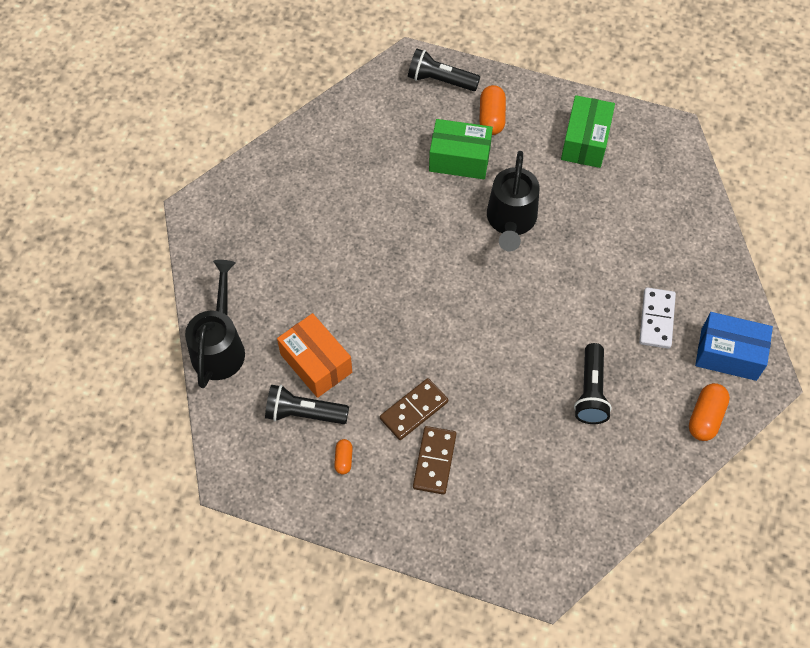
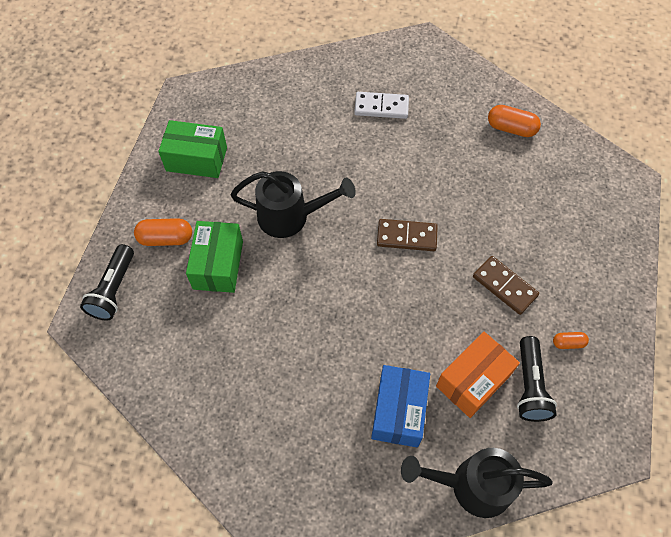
camera: 95 degrees left, 0 degrees up
(434, 461) = (550, 266): brown domino -> brown domino (406, 237)
(591, 391) = (457, 151): black flashlight -> none
(705, 417) = (464, 77): orange capsule -> orange capsule (511, 128)
(728, 354) = (406, 62): blue box -> blue box (398, 411)

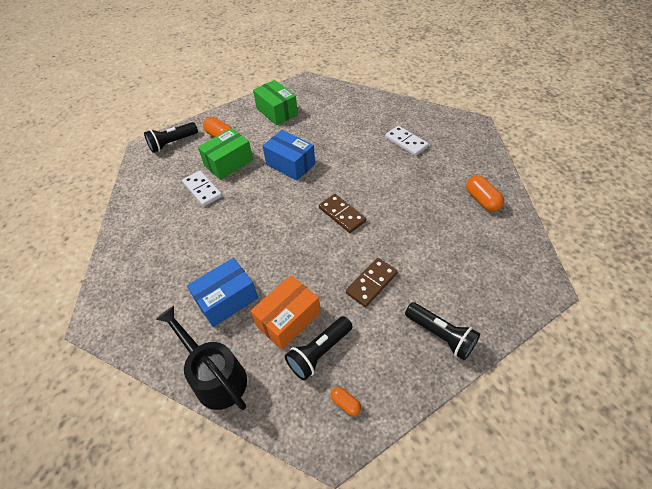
camera: 45 degrees right, 10 degrees down
(228, 319) = (202, 190): none -> white domino
(291, 217) = (290, 164): black watering can -> blue box
(473, 380) = (288, 319): orange box -> orange box turned 45 degrees counterclockwise
(504, 286) = (371, 283): brown domino -> brown domino turned 45 degrees clockwise
(568, 343) = (376, 349): orange capsule -> orange capsule (345, 403)
(601, 288) = (440, 335): none -> black flashlight

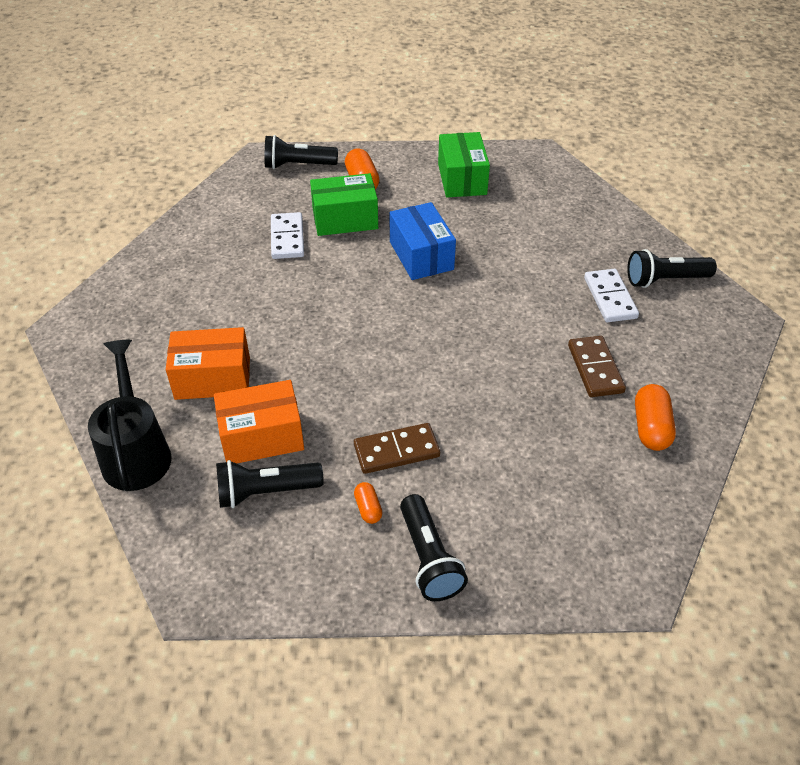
camera: 30 degrees right, 5 degrees down
(226, 300) = (212, 378): blue box -> orange box
(342, 215) = (433, 350): brown domino -> brown domino (595, 369)
(345, 403) = (247, 562): orange capsule -> orange capsule (368, 508)
(423, 121) = (665, 280): none -> black flashlight

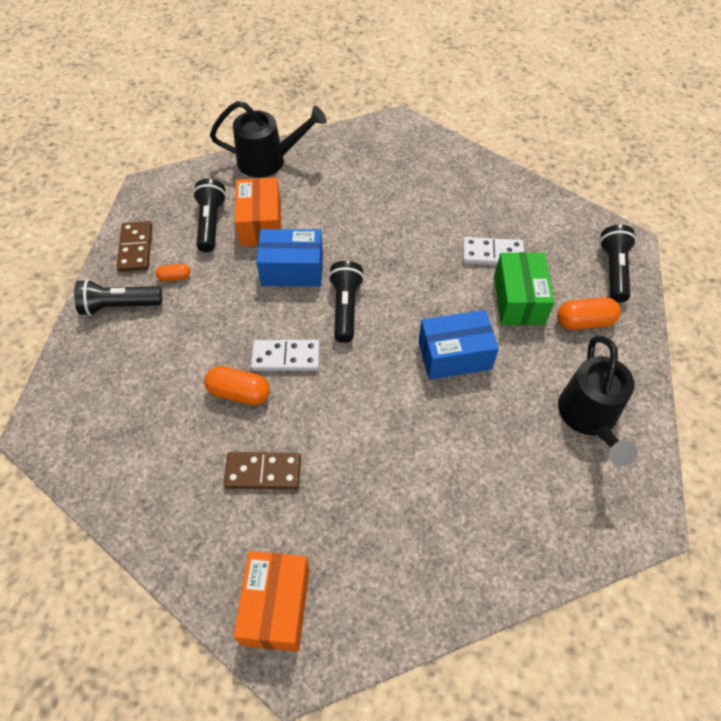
camera: 100 degrees right, 10 degrees up
(212, 378) = (327, 199): orange box -> orange box (276, 606)
(335, 391) = (292, 270): none -> blue box
(396, 450) = (220, 301): brown domino -> brown domino (136, 248)
(462, 179) = (589, 418): green box -> black watering can
(610, 298) = (360, 520): white domino -> white domino (286, 357)
(650, 428) = (178, 498): orange capsule -> orange capsule (239, 393)
(665, 280) = (379, 594): black flashlight -> black flashlight (345, 308)

